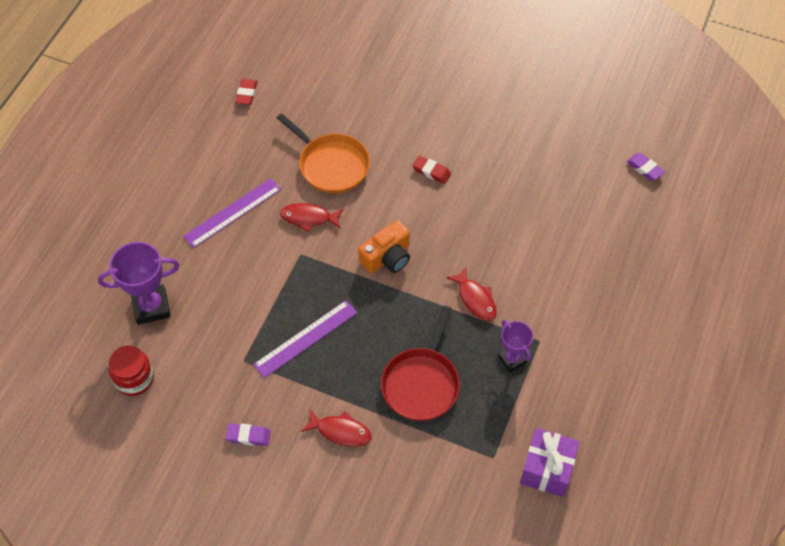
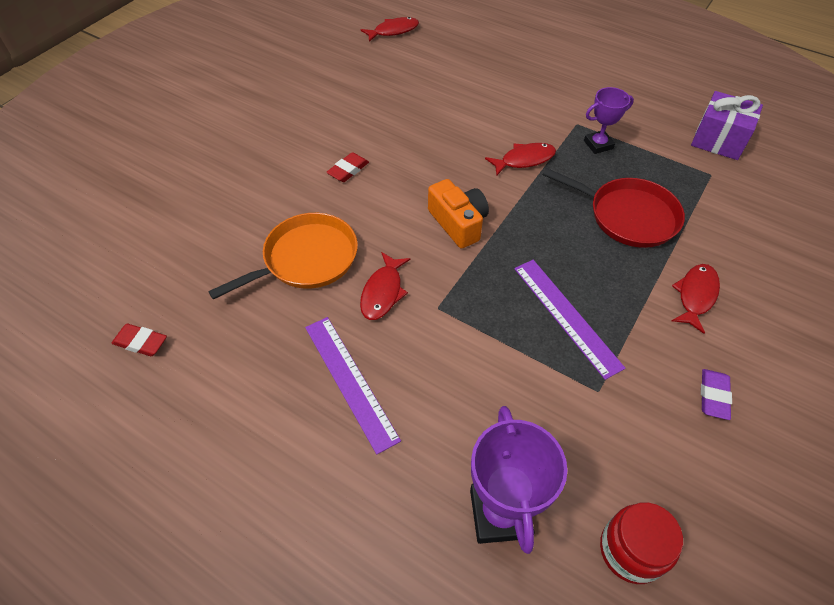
camera: 80 degrees left, 5 degrees down
(645, 168) = (393, 31): purple eraser -> red fish

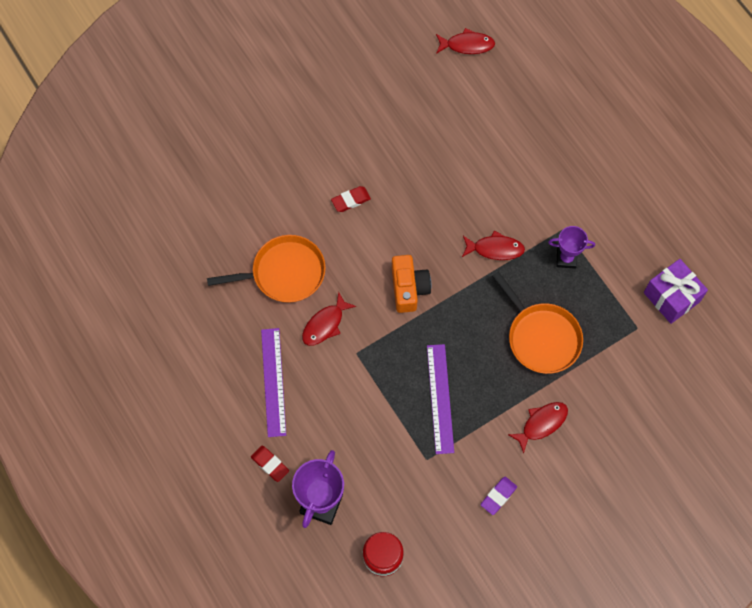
camera: 25 degrees right, 15 degrees up
(141, 342) = (152, 294): red eraser -> red eraser (270, 464)
(628, 216) = (541, 337): red pan -> orange pan

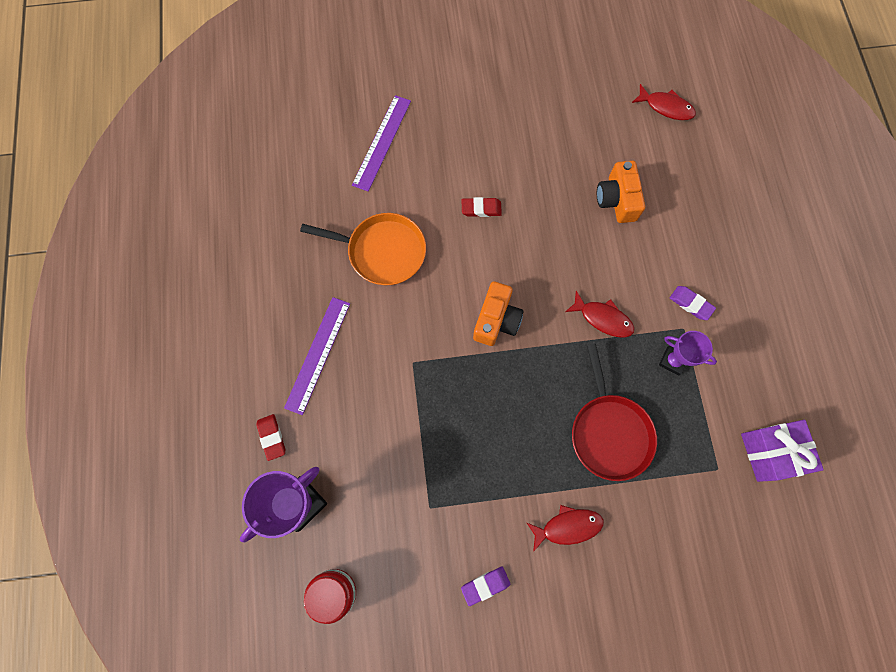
camera: 25 degrees right, 5 degrees up
(325, 324) = (396, 319): red fish -> none
(440, 398) = (474, 448): purple ruler -> purple ruler (381, 142)
(462, 144) = (617, 199): none -> orange camera
(541, 337) = (609, 432): orange pan -> red pan
(560, 206) = (691, 304): none -> purple eraser

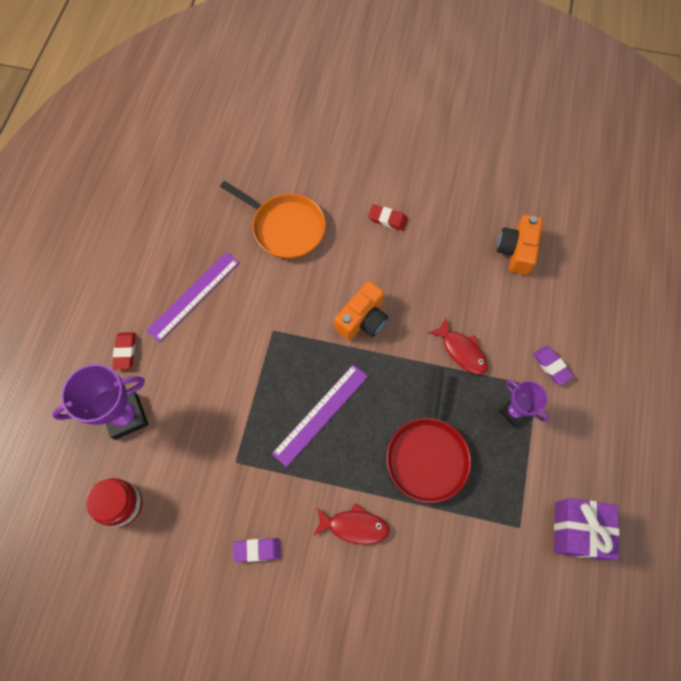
camera: 20 degrees right, 5 degrees down
(381, 142) = (322, 136): purple ruler -> purple ruler (320, 414)
(666, 107) = (595, 184): red fish -> none

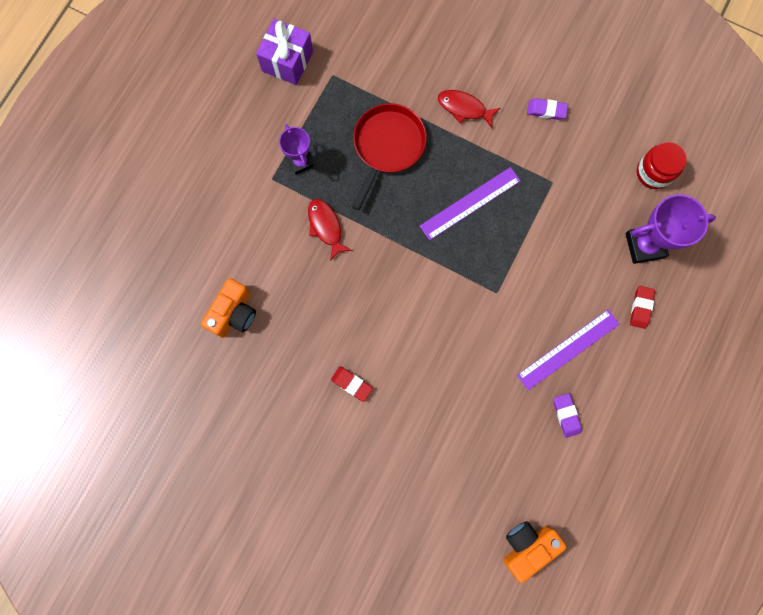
camera: 165 degrees left, 10 degrees up
(285, 228) = (460, 402): orange pan -> none
(362, 319) = (408, 281): orange camera -> orange camera (527, 546)
(551, 366) = (250, 192): purple eraser -> purple eraser (566, 415)

